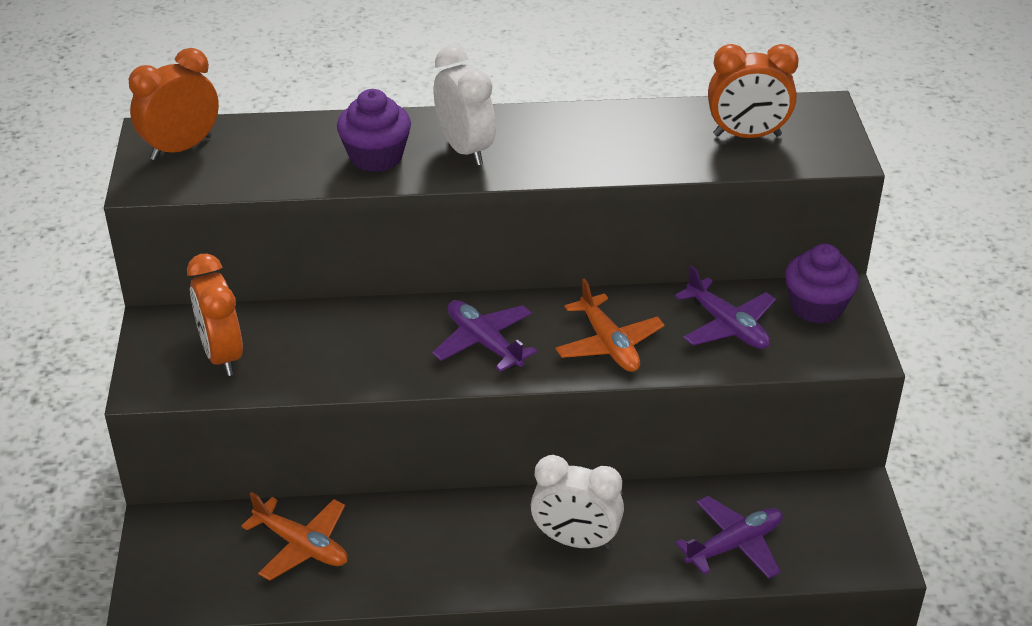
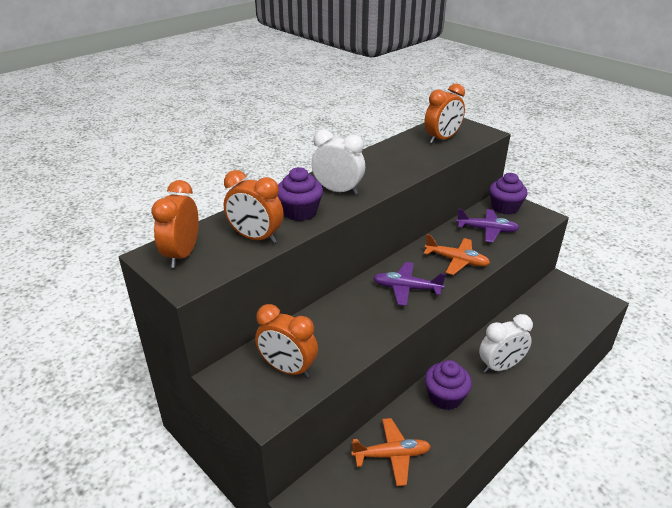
camera: 40 degrees left, 5 degrees down
(280, 166) = (255, 238): none -> orange clock
(450, 528) = (445, 397): none -> purple cupcake
(734, 545) = (554, 328): purple plane -> none

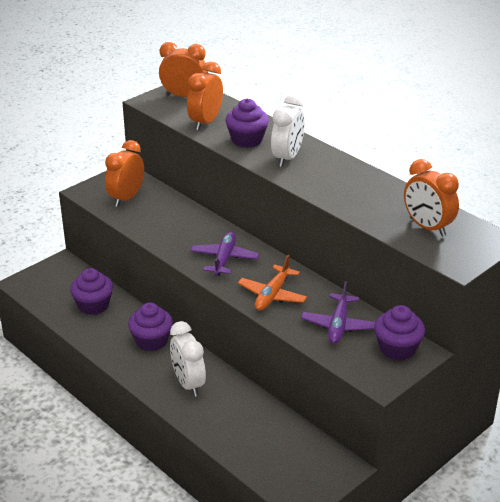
camera: 90 degrees right, 0 degrees up
(392, 455) = (93, 305): orange plane -> purple cupcake

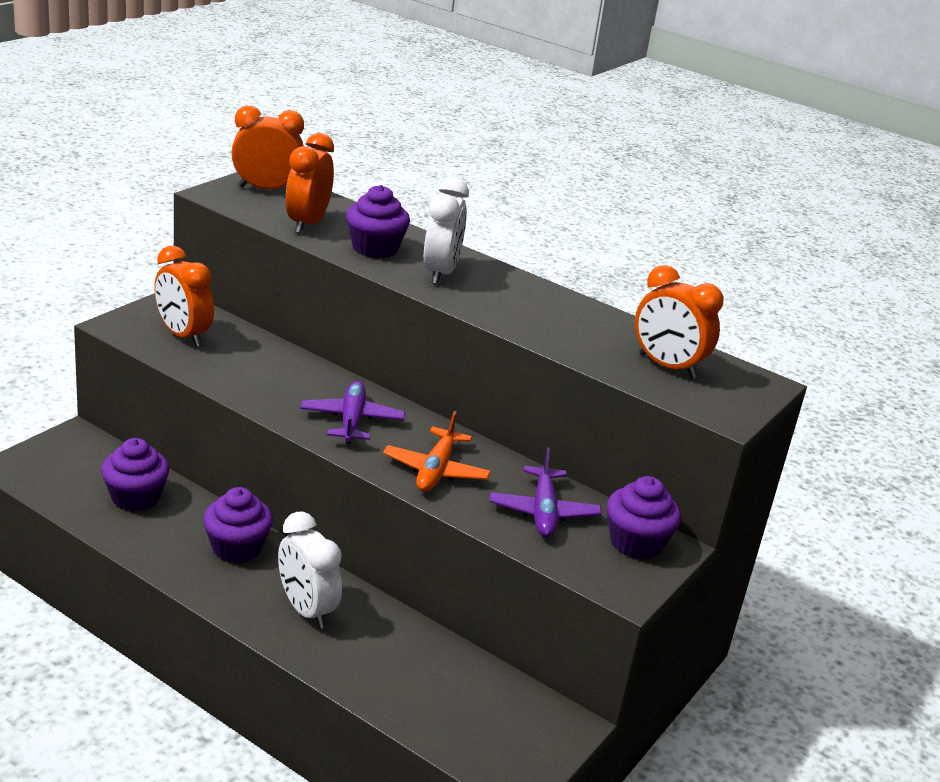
camera: 15 degrees left, 5 degrees down
(126, 198) = (183, 335): orange clock -> orange clock turned 60 degrees counterclockwise

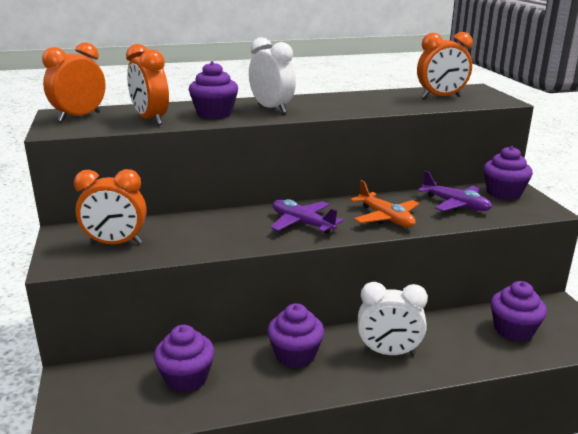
camera: 45 degrees left, 5 degrees down
(458, 696) = (513, 330): none -> purple cupcake

